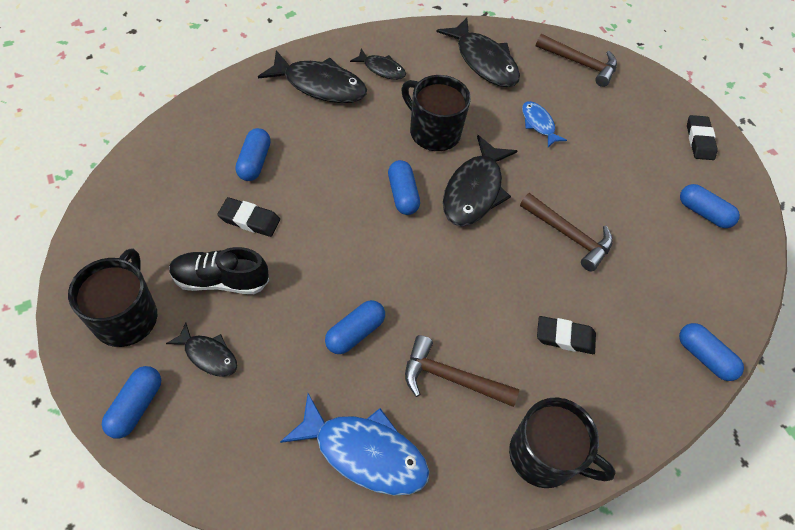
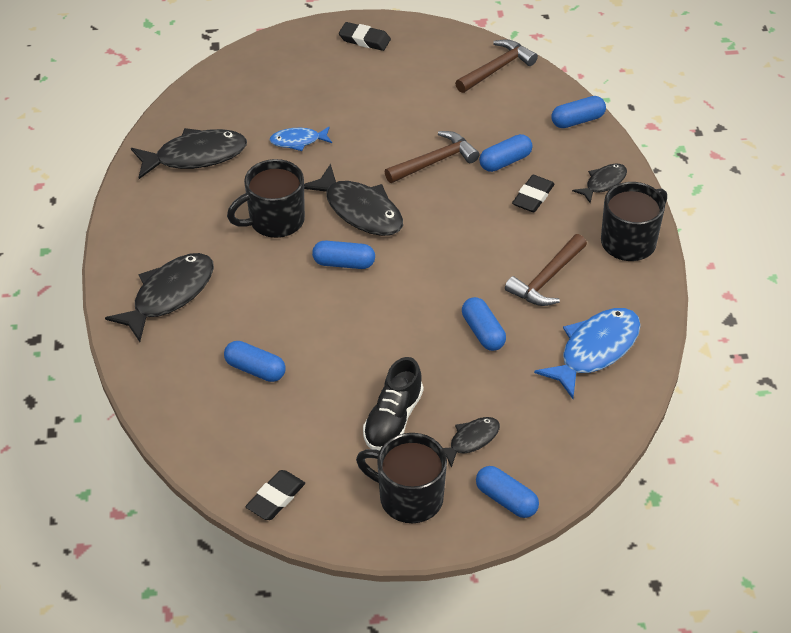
camera: 65 degrees left, 10 degrees down
(249, 219) = (329, 385): black eraser -> black eraser (275, 498)
(382, 69) = (168, 239): black fish -> black fish (603, 183)
(580, 64) = (233, 86): brown hammer -> brown hammer (497, 69)
(703, 213) = (443, 68): blue capsule -> blue capsule (505, 161)

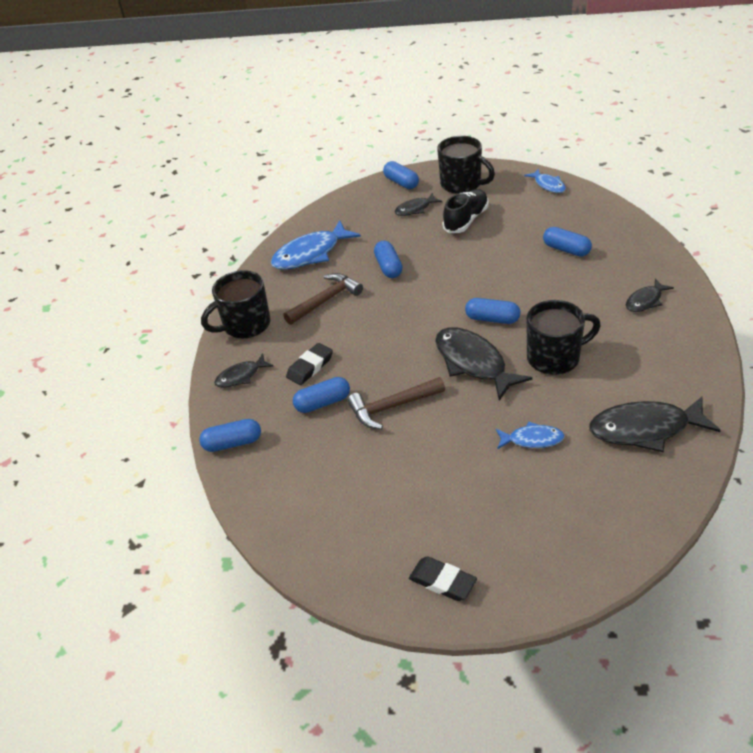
camera: 165 degrees left, 5 degrees down
(169, 295) = (645, 301): black fish -> black fish, size x0.55
(275, 498) = (548, 185): black eraser -> blue fish
(497, 69) = (291, 518): brown hammer -> none

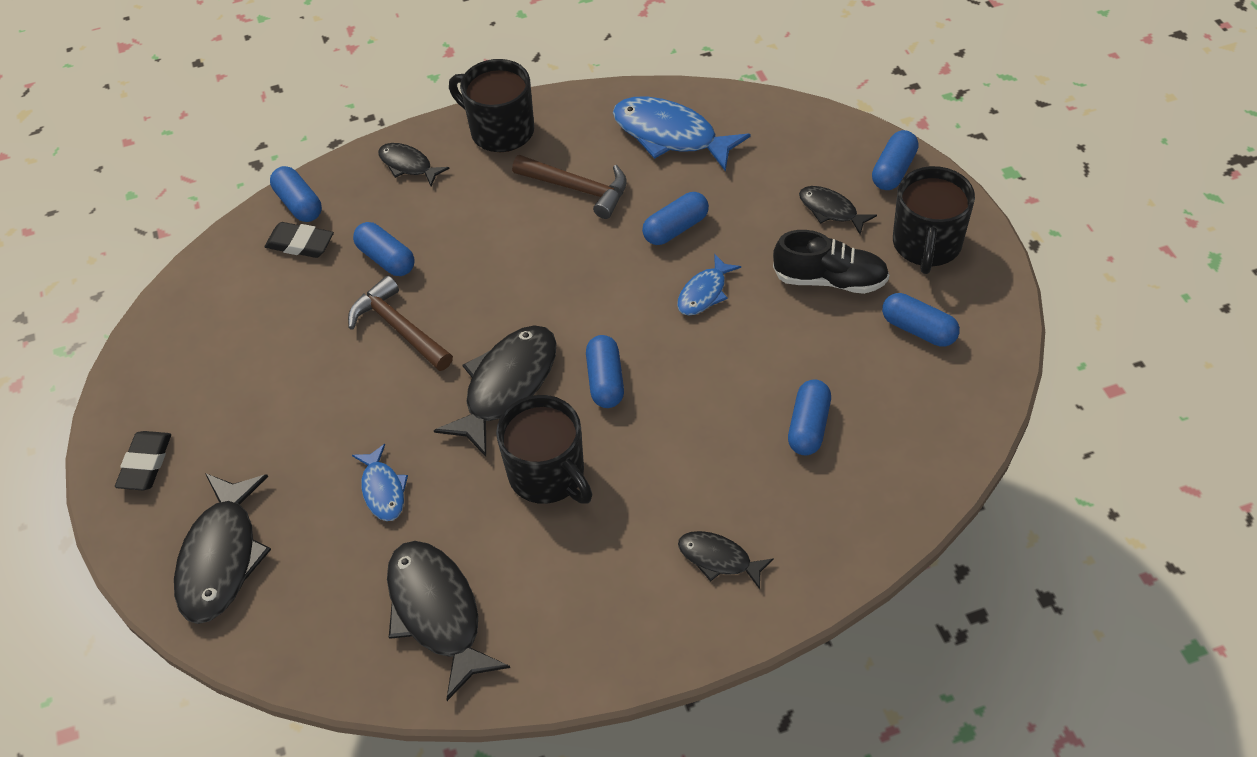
camera: 65 degrees right, 10 degrees up
(310, 367) = (445, 223): black eraser -> black eraser (300, 244)
(519, 200) = (918, 329): none -> blue capsule
(548, 185) = (981, 357): blue fish -> blue fish (704, 293)
(556, 543) = (221, 558): none -> black fish

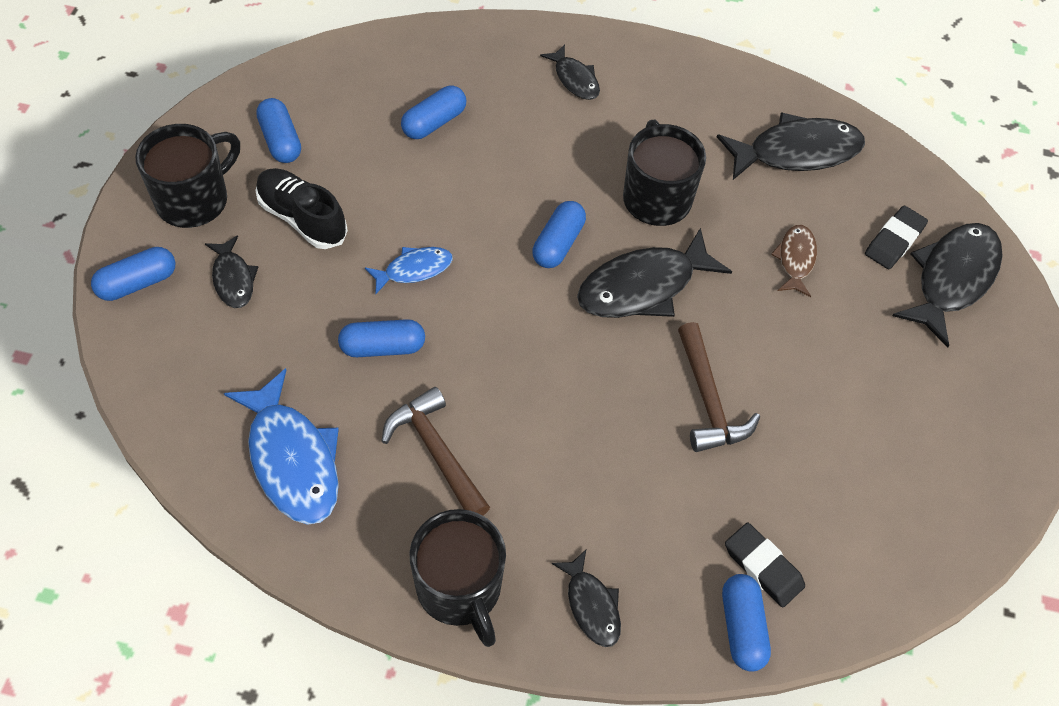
camera: 155 degrees left, 5 degrees up
(145, 464) = (1000, 399): black eraser -> black eraser (894, 241)
(383, 490) = (795, 259): blue fish -> brown fish
(386, 259) = (681, 488): blue capsule -> none
(437, 613) = (797, 152): black fish -> black fish turned 105 degrees counterclockwise

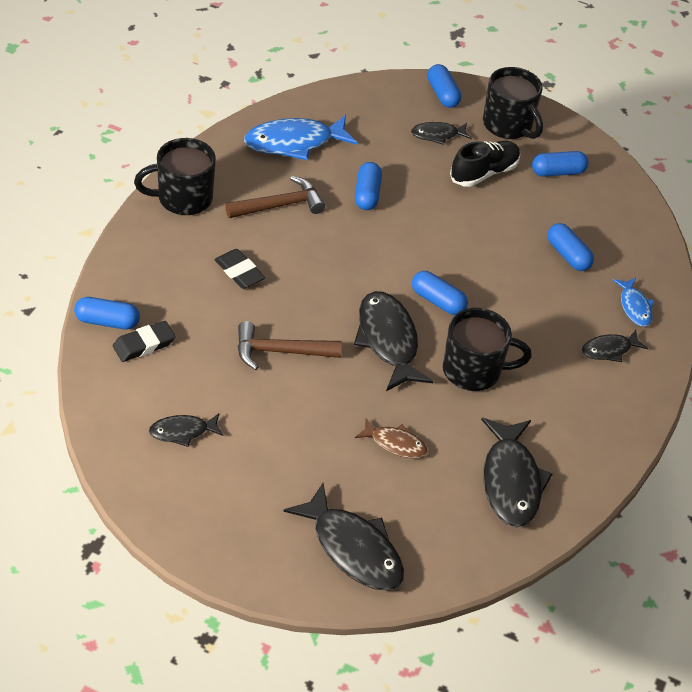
camera: 100 degrees right, 10 degrees down
(414, 269) = (428, 220): blue fish -> blue fish (634, 307)
(591, 605) = (150, 254): black fish -> black fish (182, 432)
(894, 241) = (401, 520): black eraser -> black eraser (239, 272)

